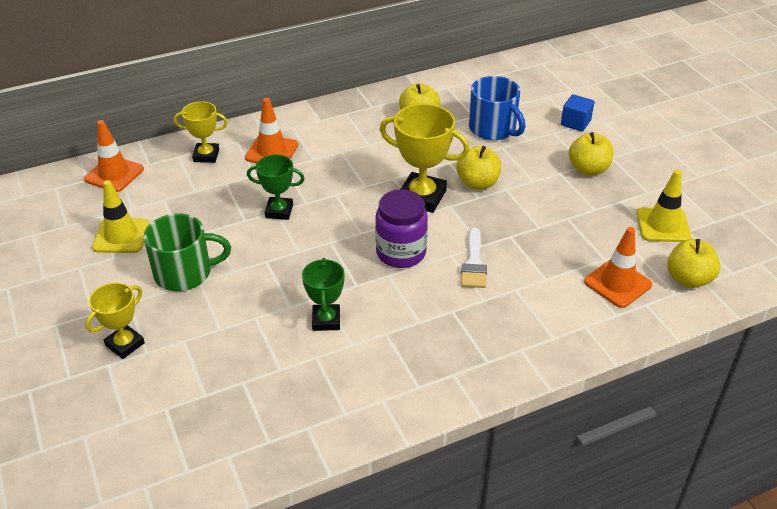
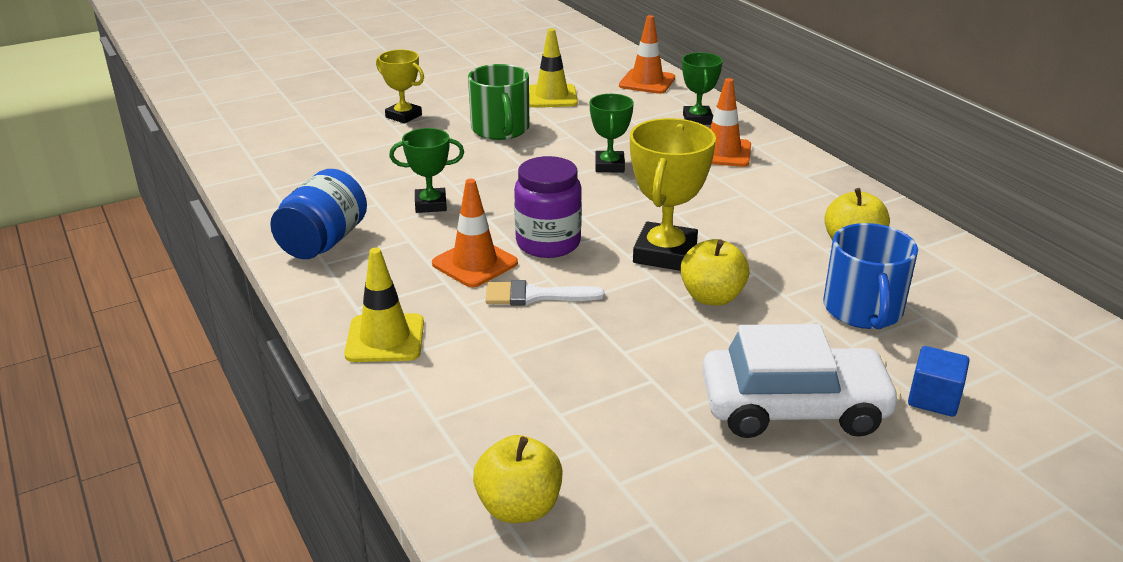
camera: 85 degrees right, 10 degrees down
(206, 156) = (697, 119): yellow trophy -> green trophy
(383, 390) = (323, 242): none -> blue jar
(493, 129) = (863, 310): blue mug -> blue mug turned 45 degrees counterclockwise
(588, 169) = (794, 408): yellow apple -> white car
(617, 283) = (503, 424): orange traffic cone -> orange traffic cone (475, 263)
(663, 225) = (660, 489): yellow traffic cone -> yellow traffic cone (385, 338)

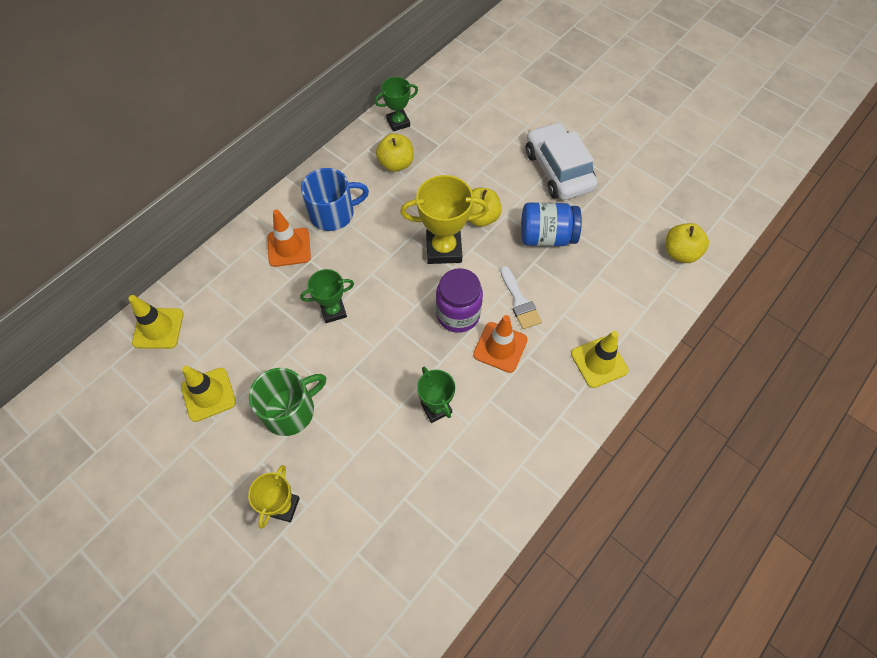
camera: 110 degrees left, 30 degrees up
(323, 242) = (517, 456): blue jar -> blue jar (546, 236)
(647, 82) = (158, 328): orange traffic cone -> yellow traffic cone
(697, 119) = (232, 274): green trophy -> green trophy (398, 122)
(863, 310) = (463, 153): blue mug -> blue mug (333, 213)
(934, 399) = (524, 123): blue cube -> none

